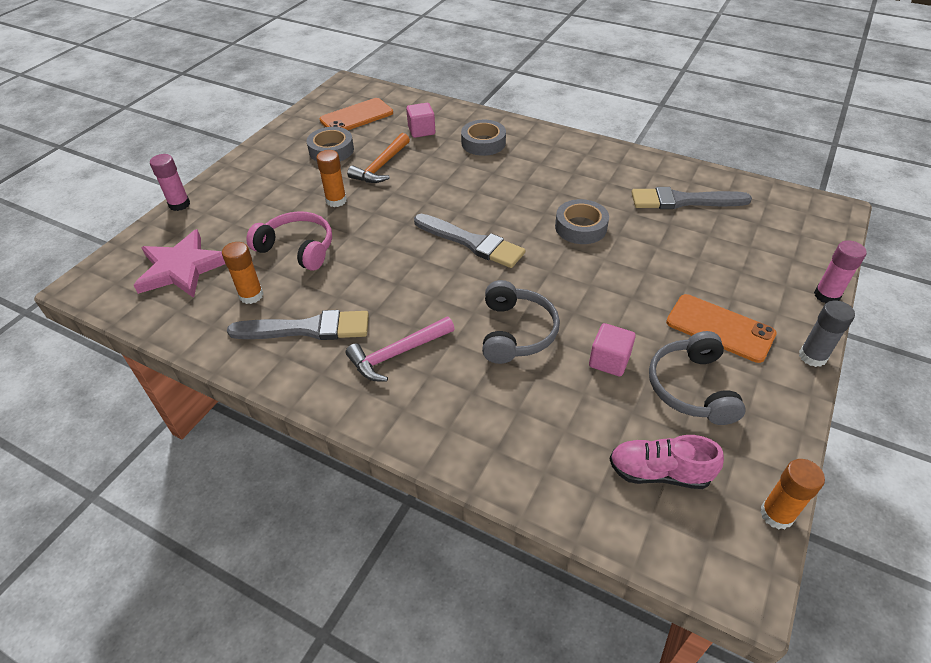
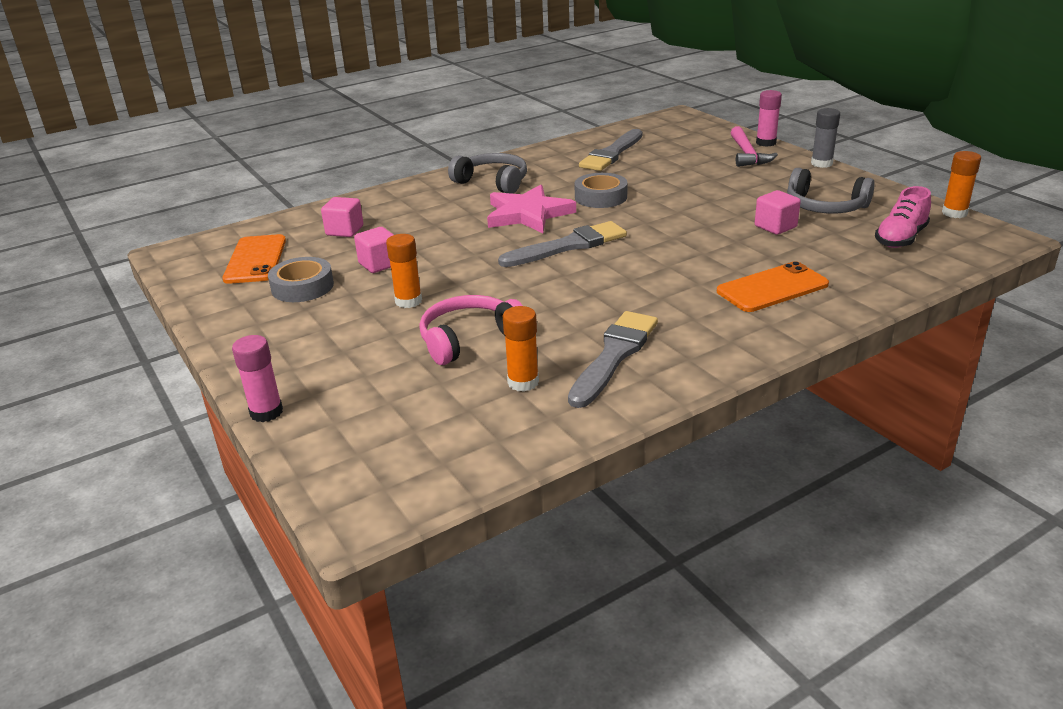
camera: 60 degrees left, 15 degrees down
(182, 268) = (415, 426): pink star -> pink star (528, 214)
(381, 166) = (379, 264): orange hammer -> pink cube
(397, 353) = (694, 313): pink hammer -> pink hammer (747, 154)
(483, 143) = (415, 206): grey tape -> none
(516, 332) = (711, 254): grey headphones -> grey headphones (493, 182)
(720, 328) = (771, 182): orange phone -> orange phone (772, 288)

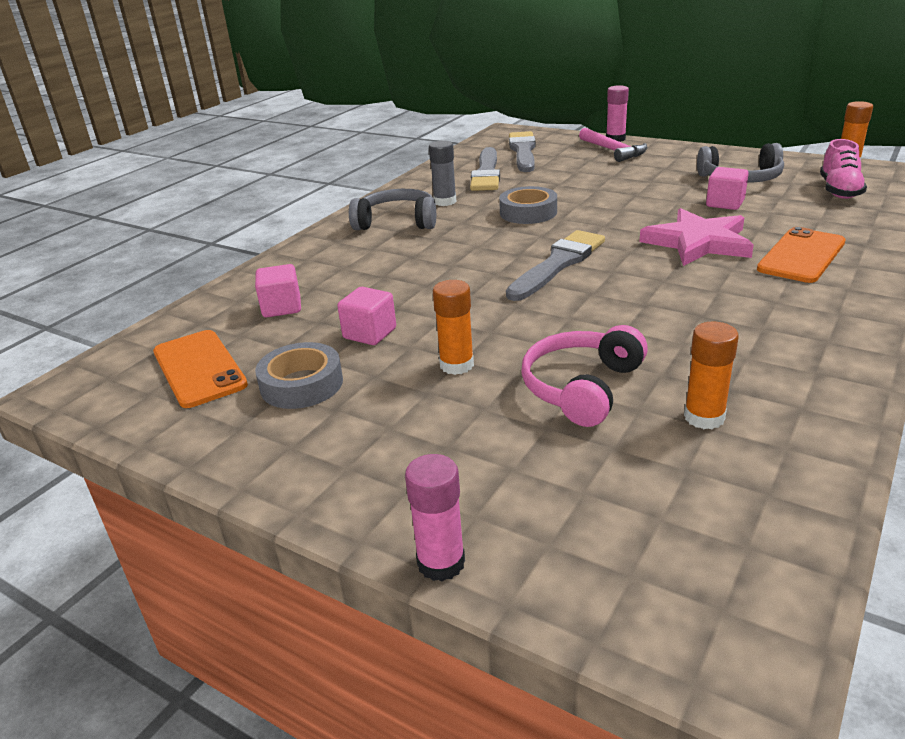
camera: 25 degrees left, 0 degrees up
(528, 214) = (475, 243): pink star -> pink star (698, 242)
(614, 355) = (754, 359): grey brush -> grey brush (523, 151)
(821, 163) = (686, 146): grey glue stick -> grey glue stick (445, 201)

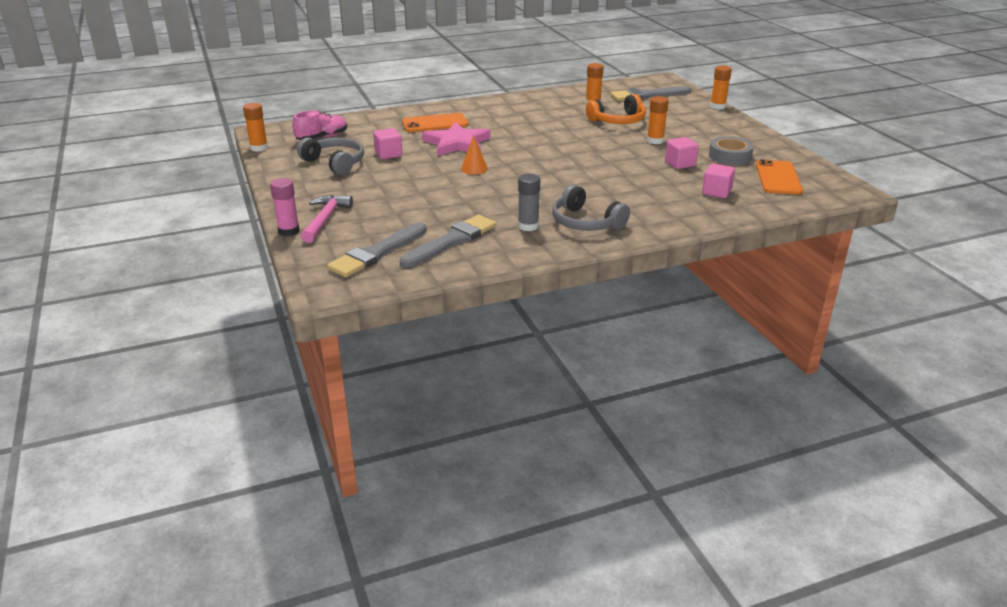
camera: 145 degrees left, 0 degrees up
(441, 563) = (717, 106): pink glue stick -> orange glue stick
(528, 212) = (495, 193): grey tape -> none
(558, 264) = (541, 159): grey brush -> grey brush (647, 95)
(581, 387) = (618, 121): pink headphones -> orange headphones
(604, 225) = (474, 169): none -> orange cone

